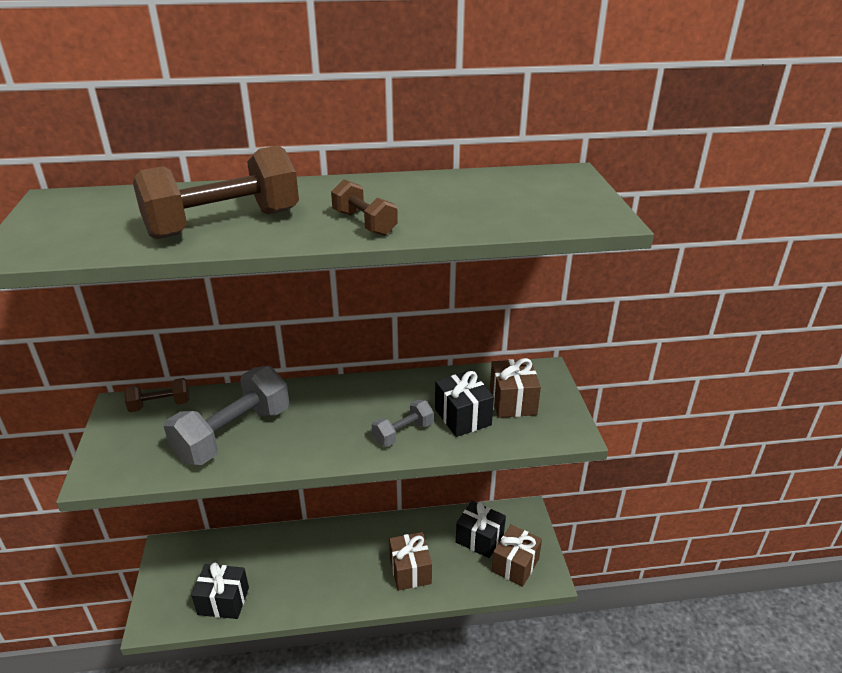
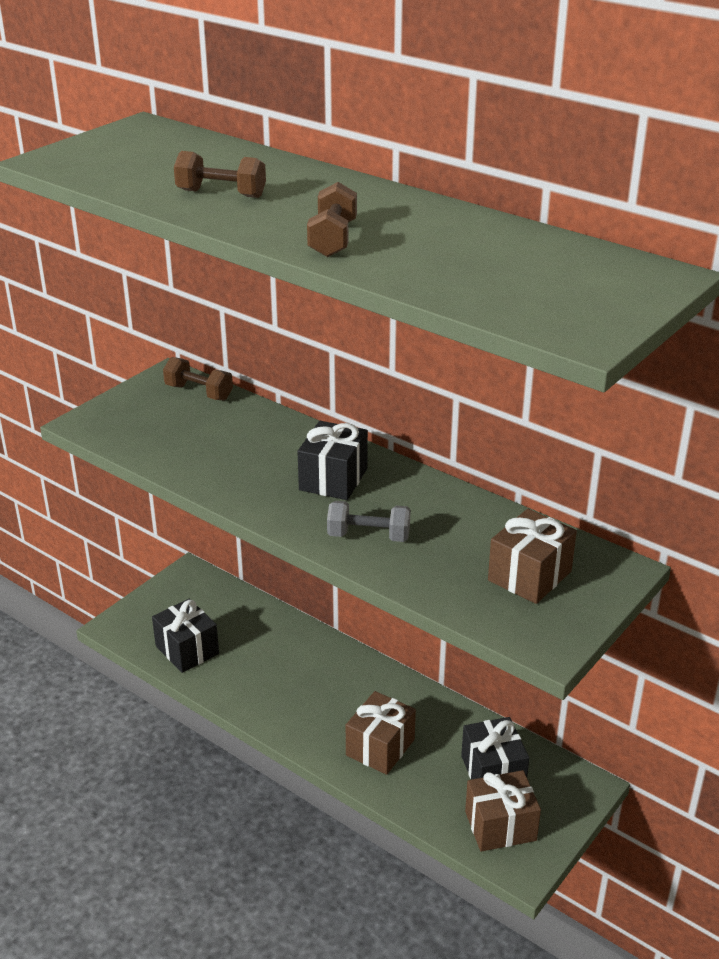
camera: 45 degrees right, 0 degrees up
(224, 224) = (221, 194): brown dumbbell -> brown dumbbell, size x0.52
(233, 434) = (222, 450): grey dumbbell -> none
(463, 417) = (451, 557): black gift -> black gift (333, 479)

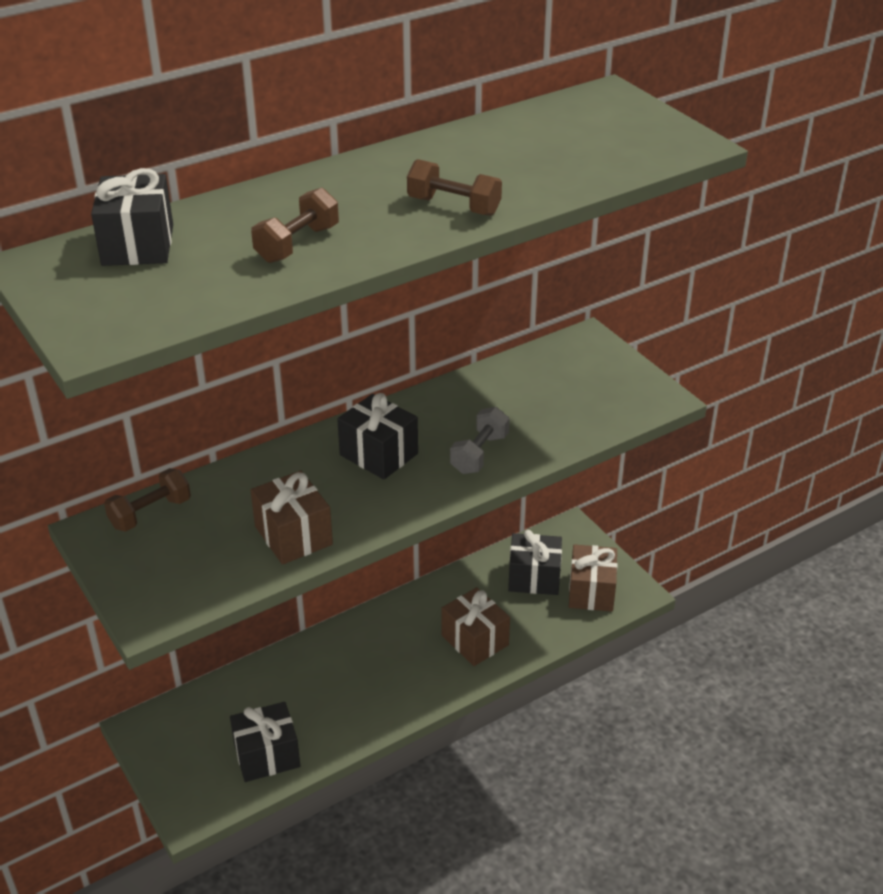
camera: 70 degrees left, 5 degrees up
(186, 147) = (138, 245): none -> black gift
(529, 576) = (575, 383): brown gift -> brown gift (293, 535)

